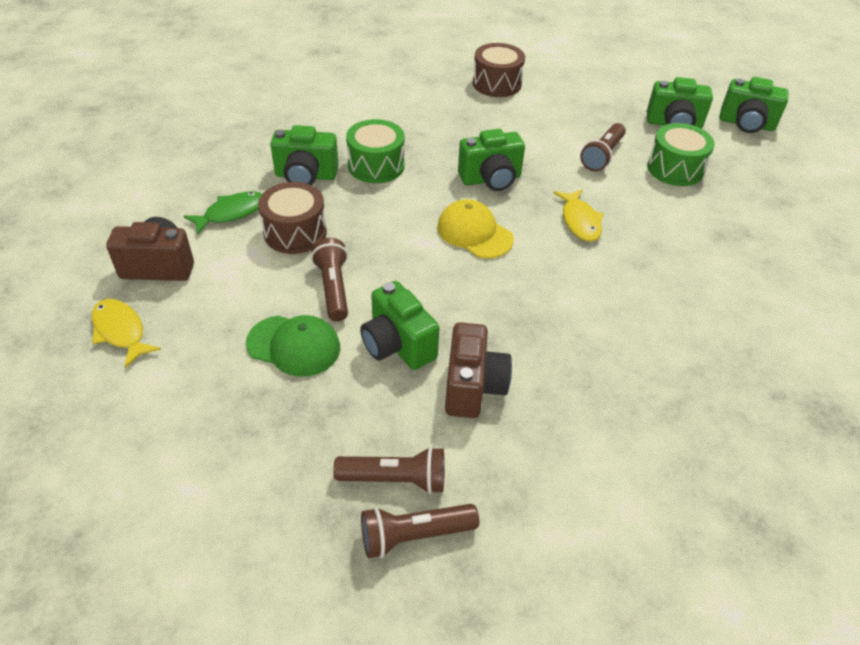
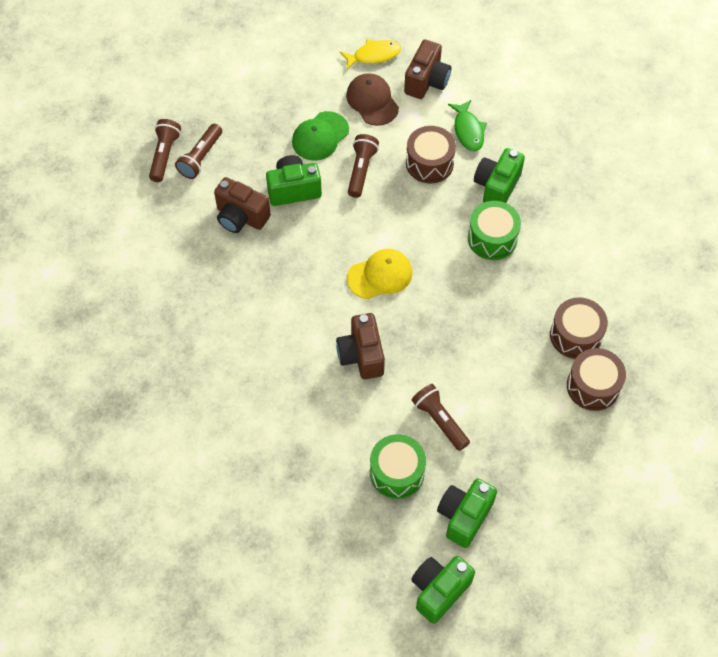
camera: 115 degrees right, 15 degrees up
(210, 309) = (372, 101): none -> brown cap
(333, 288) = (361, 170): brown flashlight -> brown flashlight turned 90 degrees counterclockwise
(453, 99) = (575, 335): none -> brown drum
(491, 179) = (441, 315): green camera -> none
(580, 221) = (361, 355): yellow fish -> brown camera

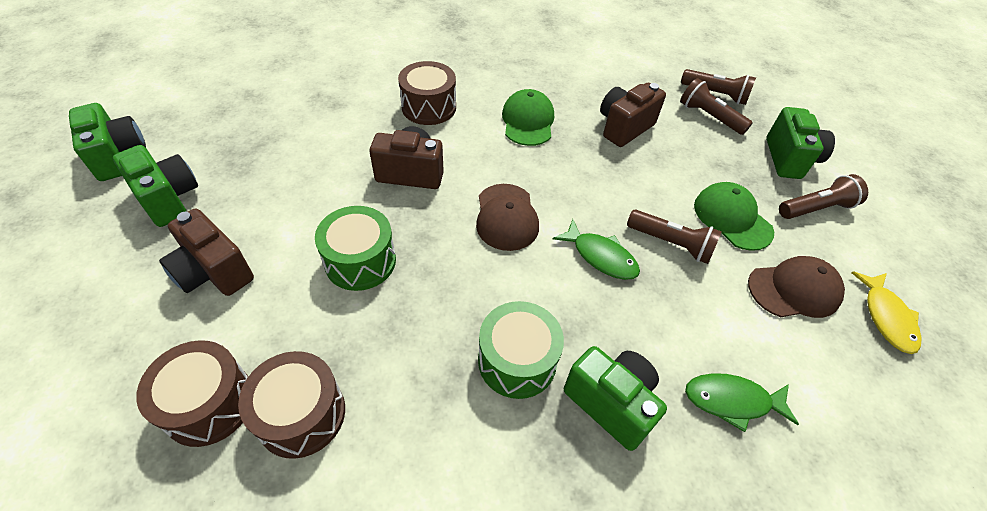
camera: 105 degrees right, 10 degrees down
(261, 290) = (528, 121): none -> green cap
(293, 189) = (652, 175): green camera -> green camera (789, 159)
(380, 275) = (506, 217): yellow cap -> brown cap
(391, 210) = (601, 256): none -> green fish
(397, 472) = (261, 162): green drum -> green drum (360, 261)
(427, 81) = (838, 374): brown camera -> brown camera (214, 272)
(429, 163) = (672, 325): brown drum -> brown drum (429, 107)
(440, 420) = (290, 213): brown flashlight -> brown flashlight (816, 208)

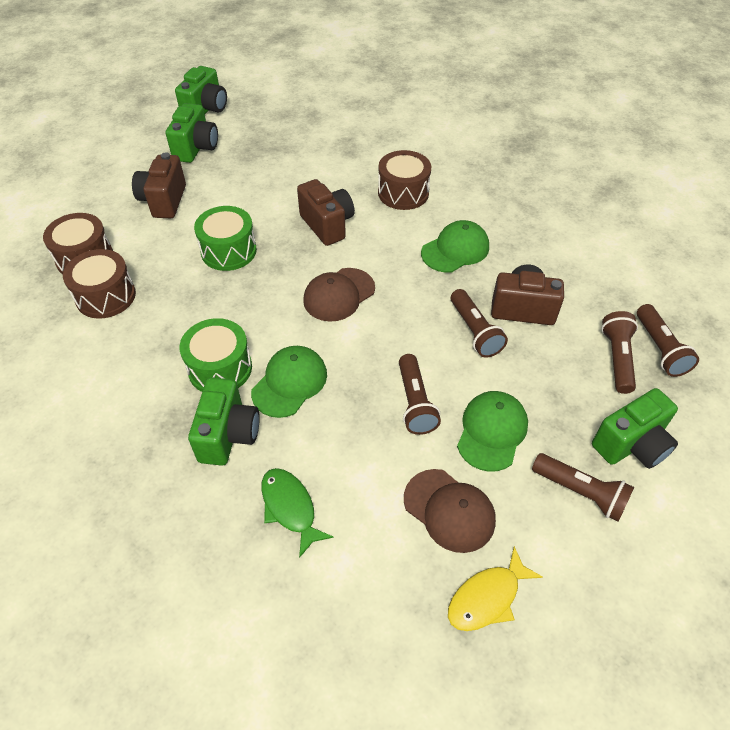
camera: 55 degrees right, 0 degrees up
(583, 315) = (290, 383): none -> green cap
(601, 256) = (355, 366): green fish -> none
(624, 165) = (474, 331): none -> brown flashlight

